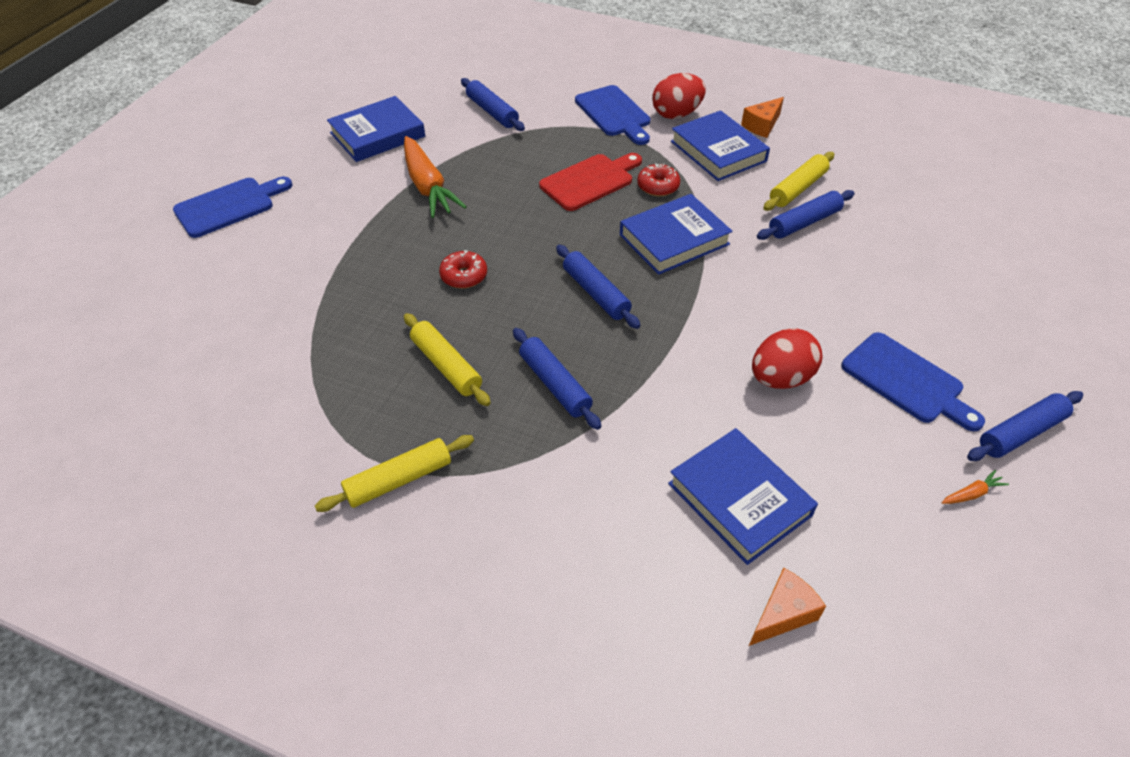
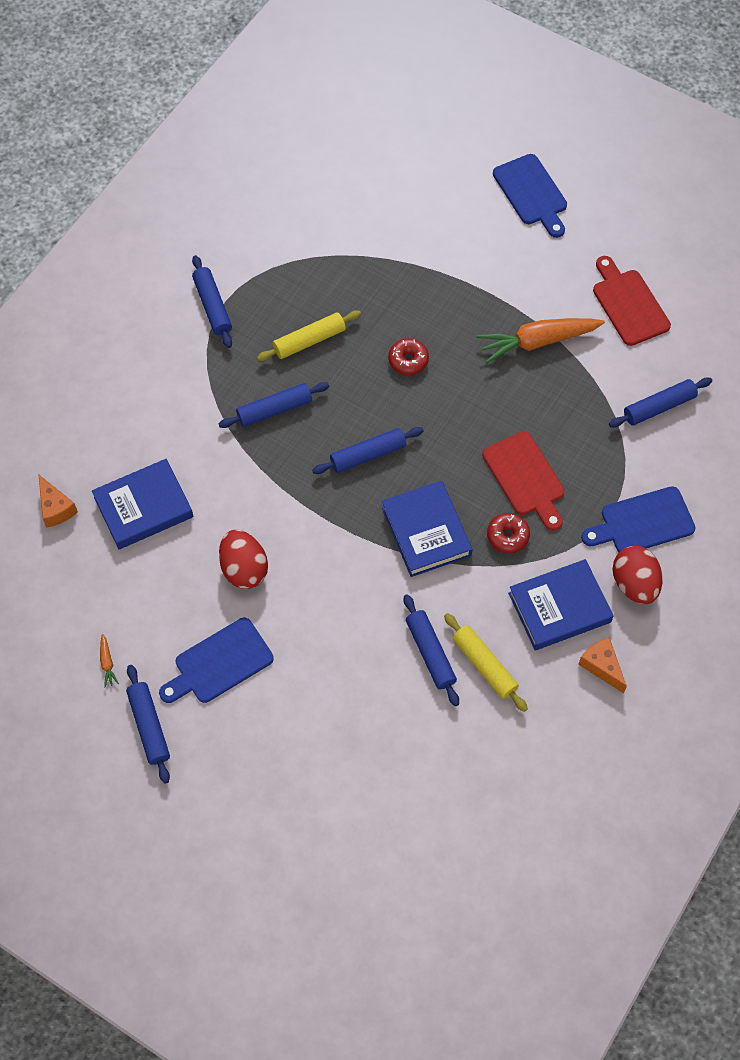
camera: 100 degrees right, 15 degrees up
(377, 135) = (628, 304): blue book -> red cutting board
(399, 479) = (213, 306): yellow rolling pin -> blue rolling pin

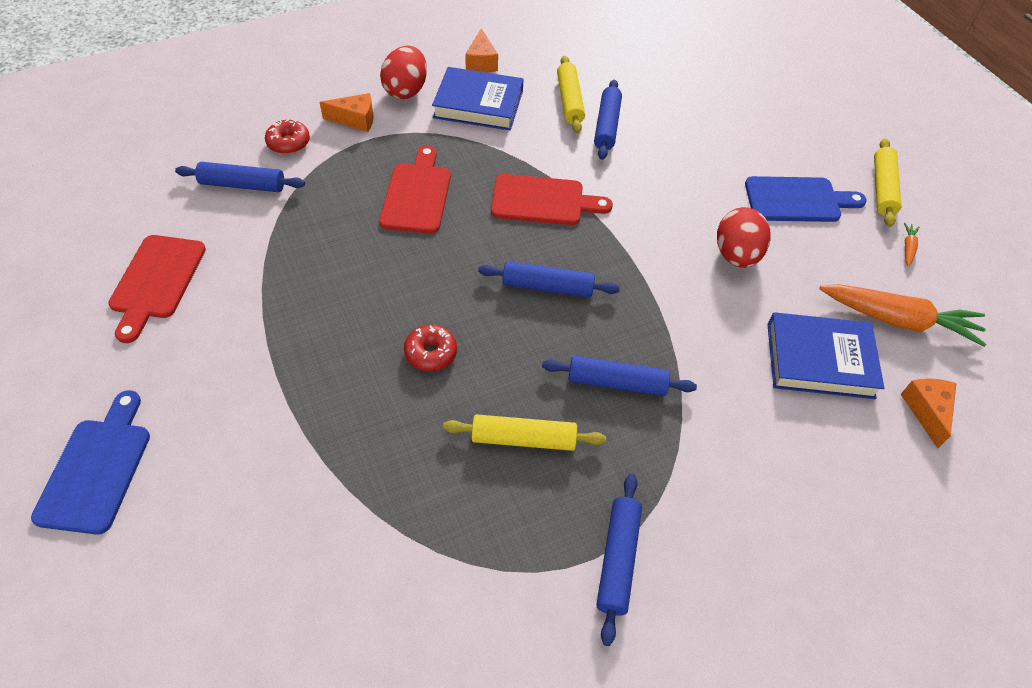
camera: 150 degrees left, 10 degrees down
(149, 726) = (882, 188): blue rolling pin -> yellow rolling pin
(426, 531) = (542, 201): blue book -> red cutting board
(507, 536) = (474, 164): red donut -> red donut (288, 143)
(538, 342) = (283, 297): orange carrot -> orange carrot (898, 320)
(643, 522) = (355, 120): blue cutting board -> orange cheese

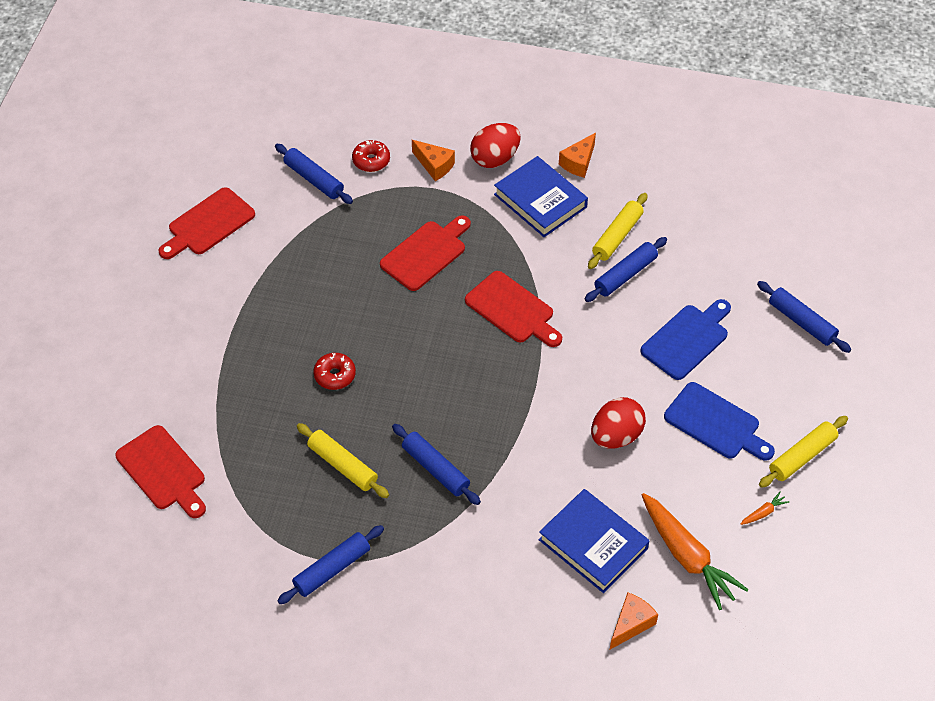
camera: 40 degrees right, 0 degrees up
(96, 469) = (94, 330): blue cutting board -> blue cutting board (687, 340)
(323, 582) = (163, 471): none -> red cutting board
(547, 287) = (453, 376): blue rolling pin -> blue rolling pin (801, 322)

